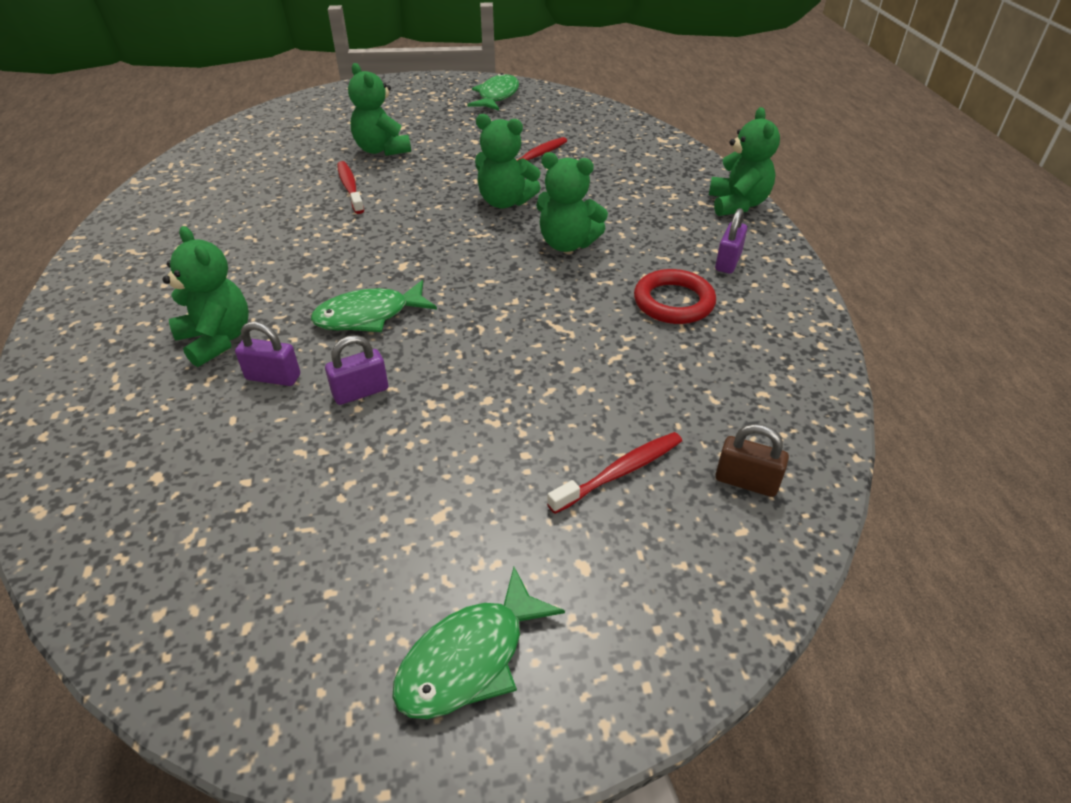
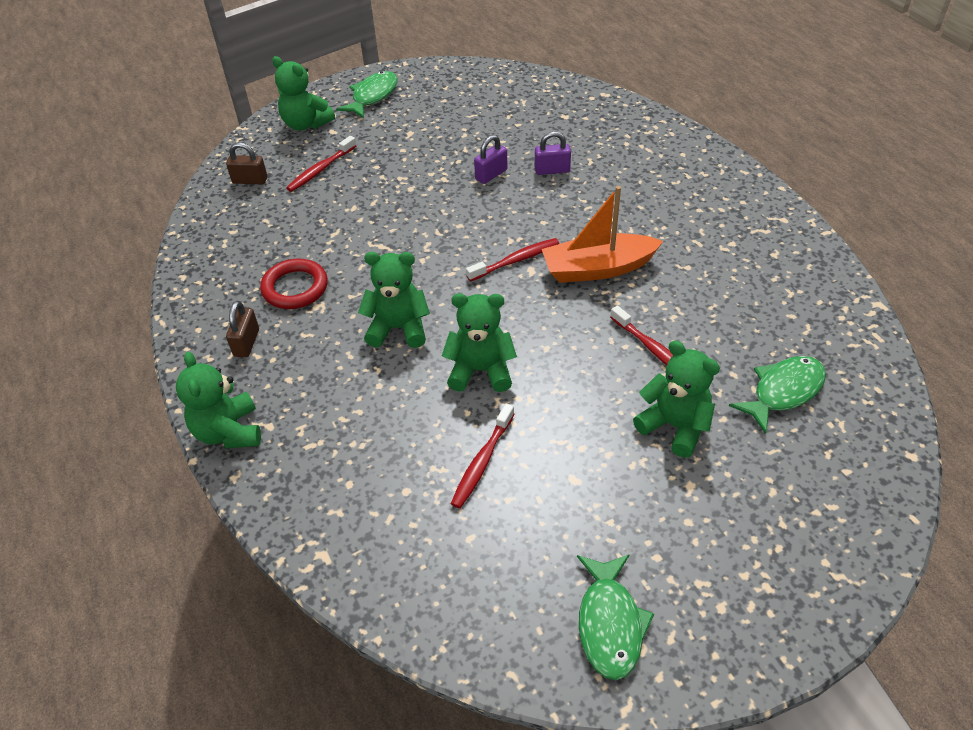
camera: 165 degrees right, 5 degrees up
(217, 340) = (612, 182): green teddy bear -> green teddy bear (306, 124)
(334, 252) = (598, 268): none -> orange boat
(369, 316) = (524, 222): green fish -> green fish (783, 392)
(412, 277) = (515, 260): none -> red toothbrush
(728, 262) = (246, 343): purple padlock -> brown padlock

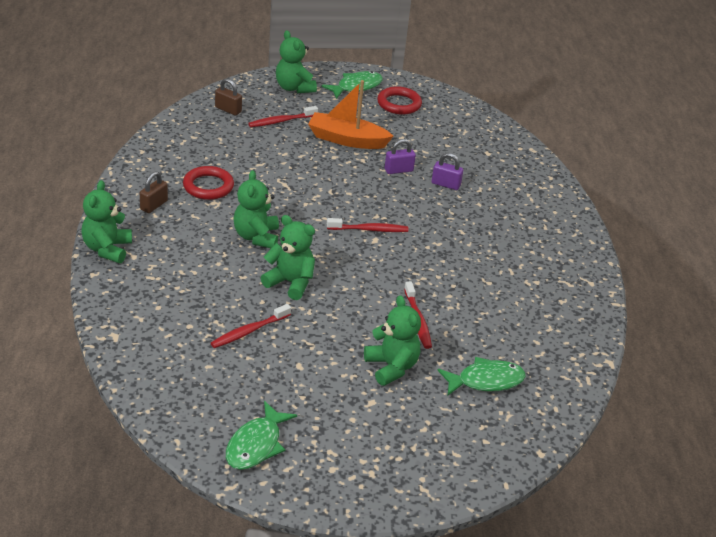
camera: 20 degrees right, 10 degrees down
(398, 328) = (256, 237): green teddy bear -> green teddy bear turned 120 degrees counterclockwise
(432, 98) = (399, 104): none -> red ring
(598, 268) = (423, 257): orange boat -> orange boat (347, 140)

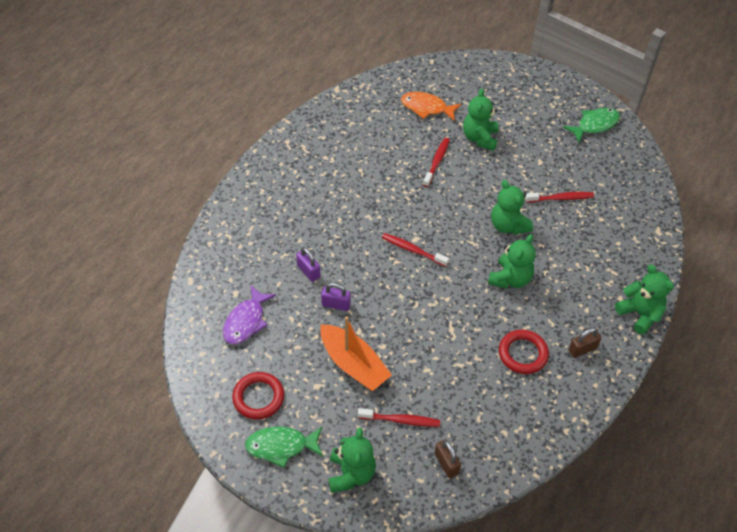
camera: 145 degrees left, 15 degrees up
(107, 249) = (639, 314): green teddy bear -> green teddy bear turned 75 degrees counterclockwise
(458, 139) = (246, 321): none -> purple fish
(485, 381) = (426, 108): green fish -> orange fish

